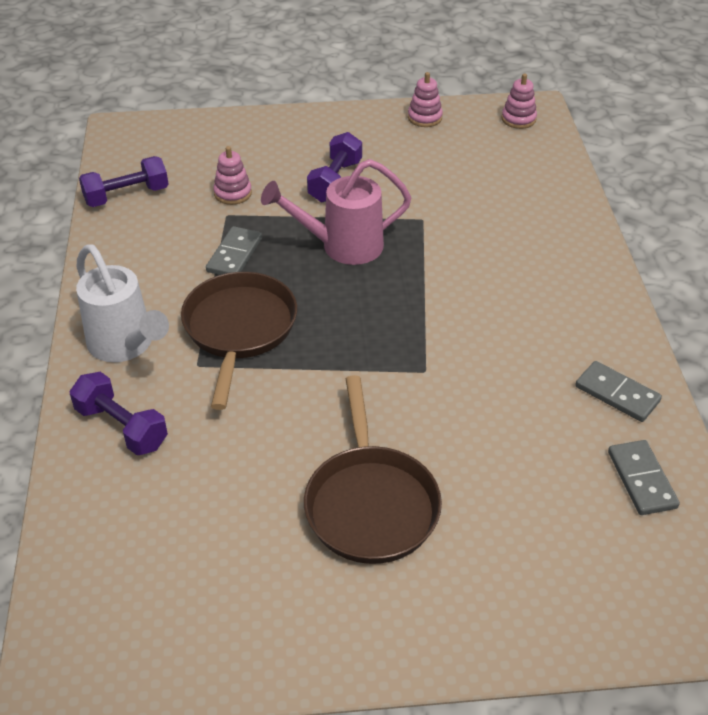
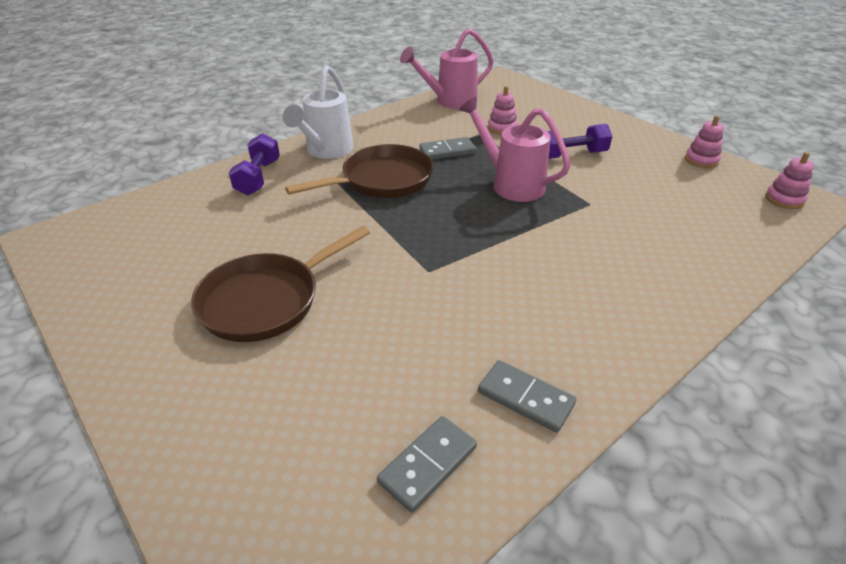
camera: 55 degrees right, 5 degrees down
(126, 196) = (450, 101): purple dumbbell -> pink watering can
(617, 394) = (525, 398): grey domino -> grey domino turned 60 degrees counterclockwise

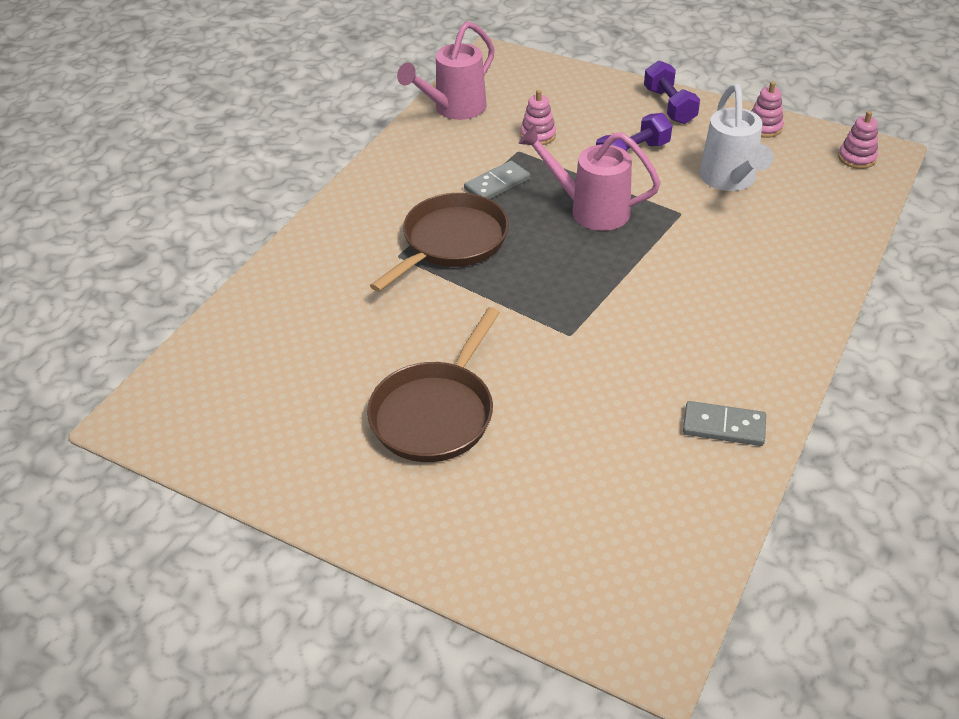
camera: 20 degrees left, 5 degrees up
(258, 177) = (308, 277): purple dumbbell -> purple dumbbell (669, 106)
(326, 151) = (359, 220): white watering can -> white watering can (730, 180)
(427, 464) = (678, 504): grey domino -> none

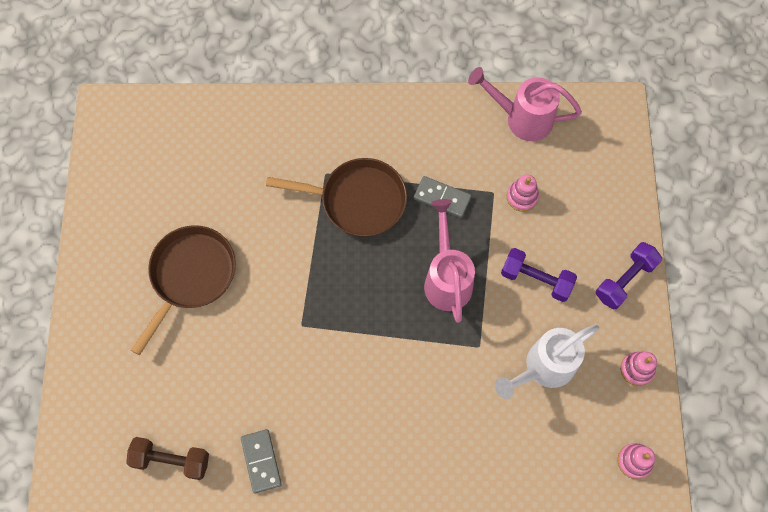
camera: 60 degrees right, 25 degrees up
(436, 413) = (190, 276): brown pan -> brown pan turned 120 degrees clockwise
(678, 515) = (171, 460): none -> brown dumbbell

